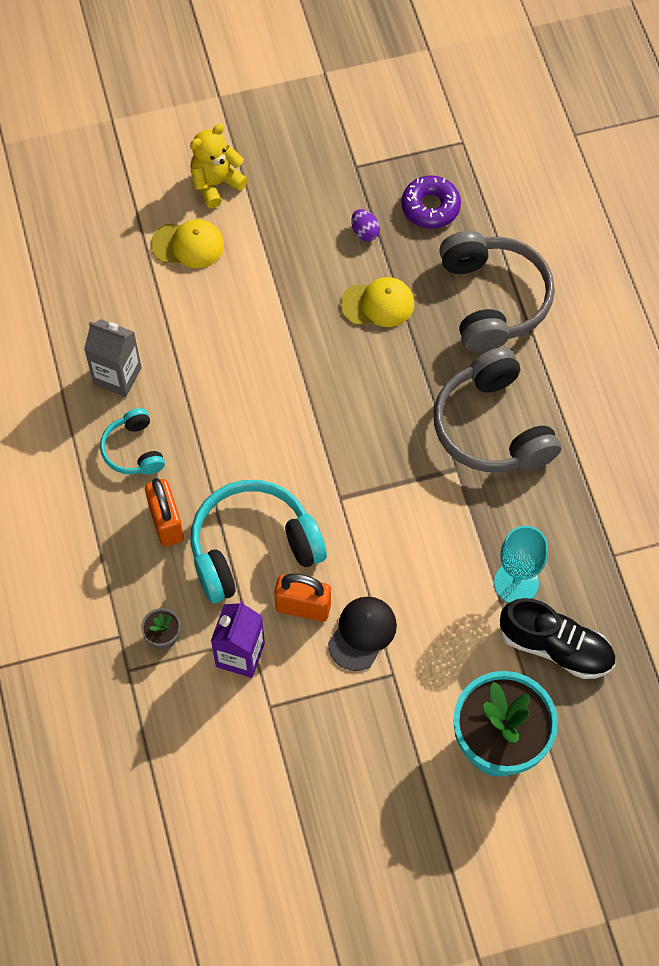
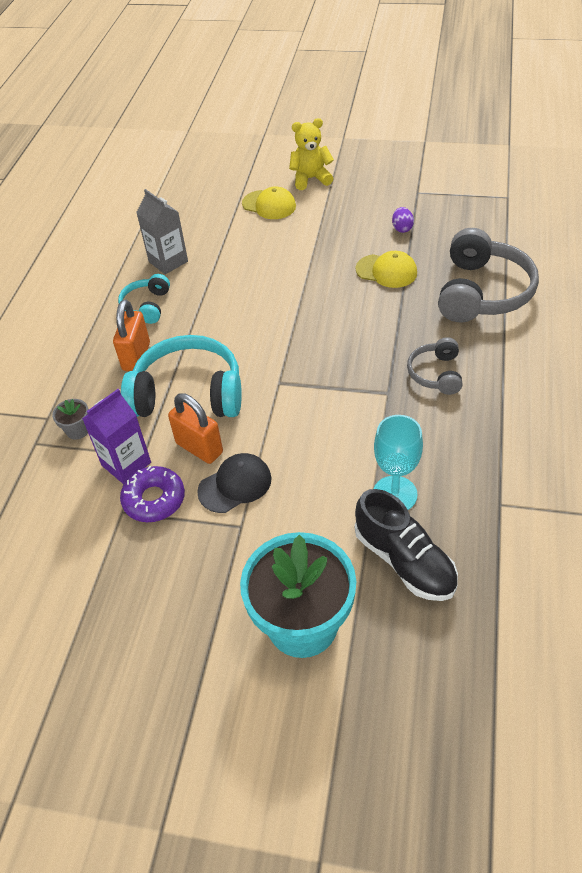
camera: 30 degrees right, 15 degrees down
(430, 207) = (462, 226): purple donut -> purple donut (154, 499)
(492, 427) = (436, 374): grey headphones -> grey headphones, size x0.53

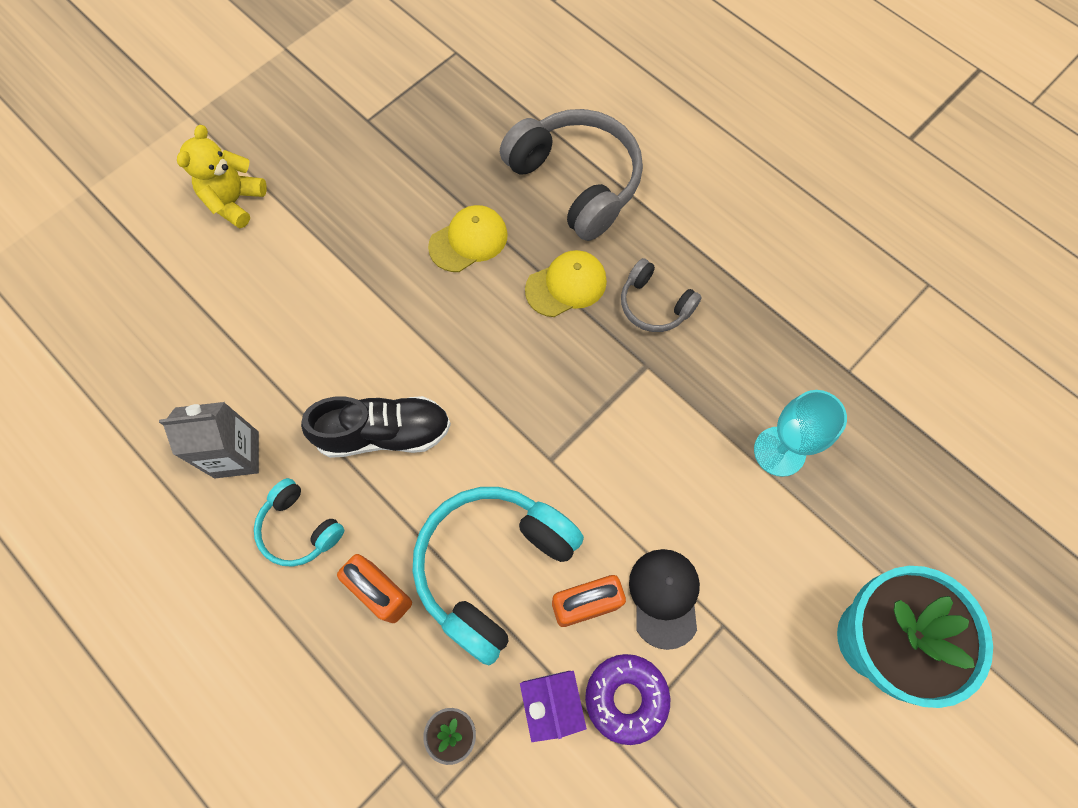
camera: 60 degrees left, 20 degrees up
(269, 205) = (239, 276): yellow cap -> yellow cap (566, 285)
(402, 228) = (413, 177): purple egg -> none
(404, 561) = (861, 497): black shoe -> black shoe (384, 433)

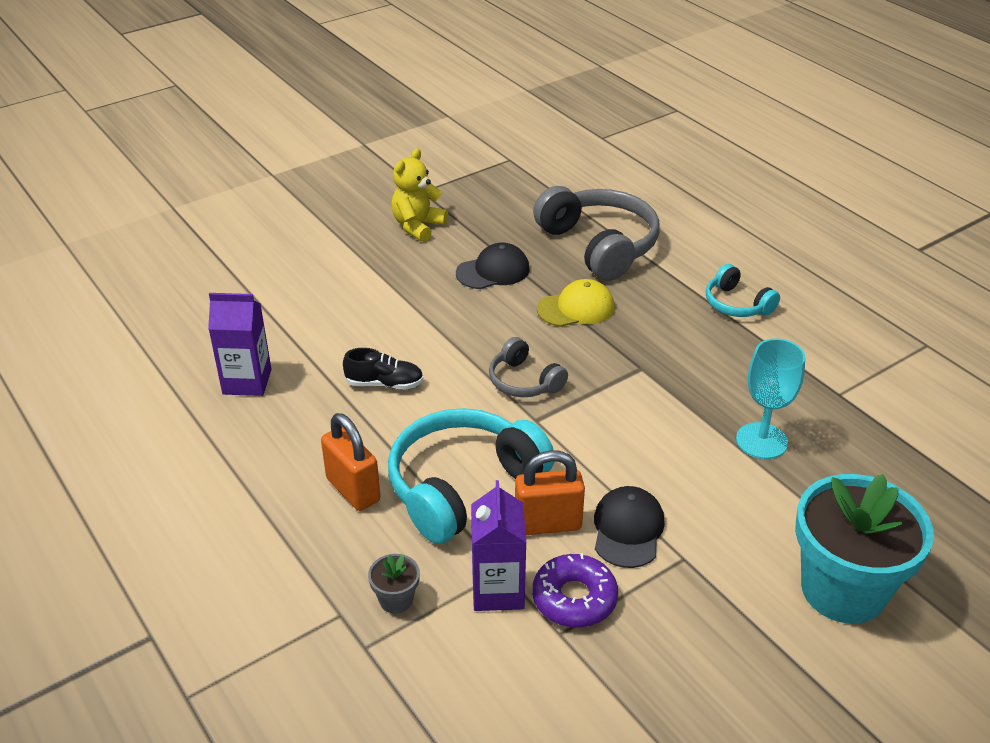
camera: 10 degrees right, 30 degrees down
(234, 201) = (294, 227): yellow teddy bear -> yellow teddy bear (418, 226)
(236, 454) = (247, 382): grey carton -> purple carton
(299, 528) = (289, 437): turquoise headphones -> turquoise headphones (737, 304)
(384, 433) = (384, 384): black shoe -> black shoe, size x0.61
(468, 240) = (493, 271): yellow cap -> black cap
(654, 304) = (656, 329): grey headphones -> grey headphones (524, 381)

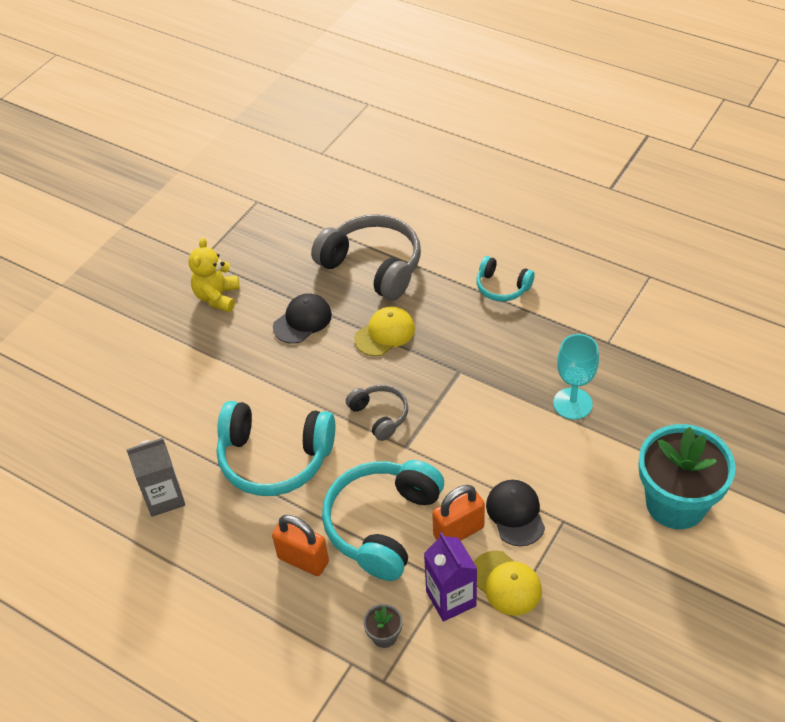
camera: 20 degrees left, 10 degrees up
(247, 382) = (164, 497): purple carton -> grey carton
(384, 384) = (274, 458): black shoe -> turquoise headphones
(524, 381) = (379, 415): grey headphones -> grey headphones turned 150 degrees counterclockwise
(574, 598) = (506, 583): purple donut -> yellow cap

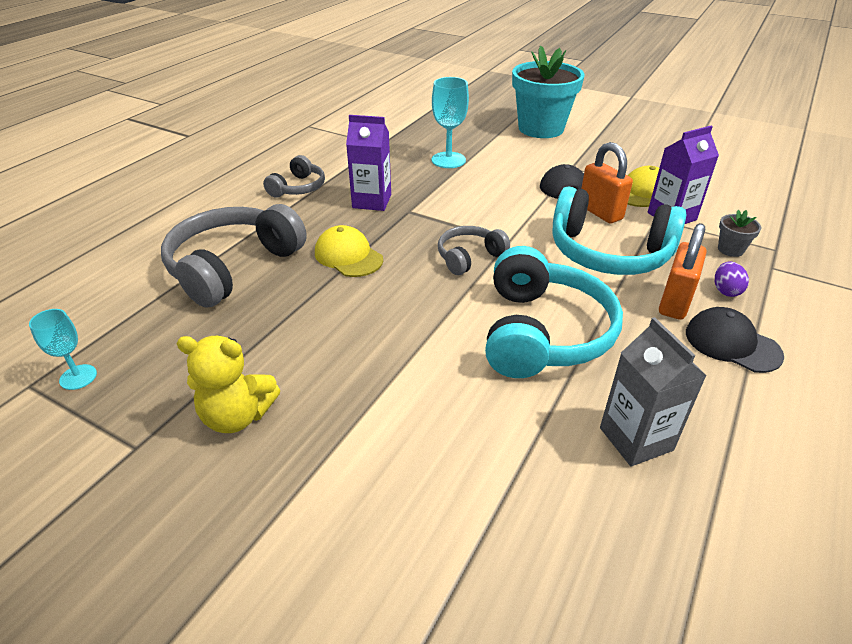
camera: 95 degrees left, 10 degrees down
(261, 219) = (78, 377): none -> turquoise goblet
(302, 320) = (312, 321): black cap -> black cap (732, 343)
(317, 607) = (726, 291): none -> purple egg
(477, 343) = (372, 201): none -> purple carton
(502, 287) = (298, 188): turquoise headphones -> grey headphones

